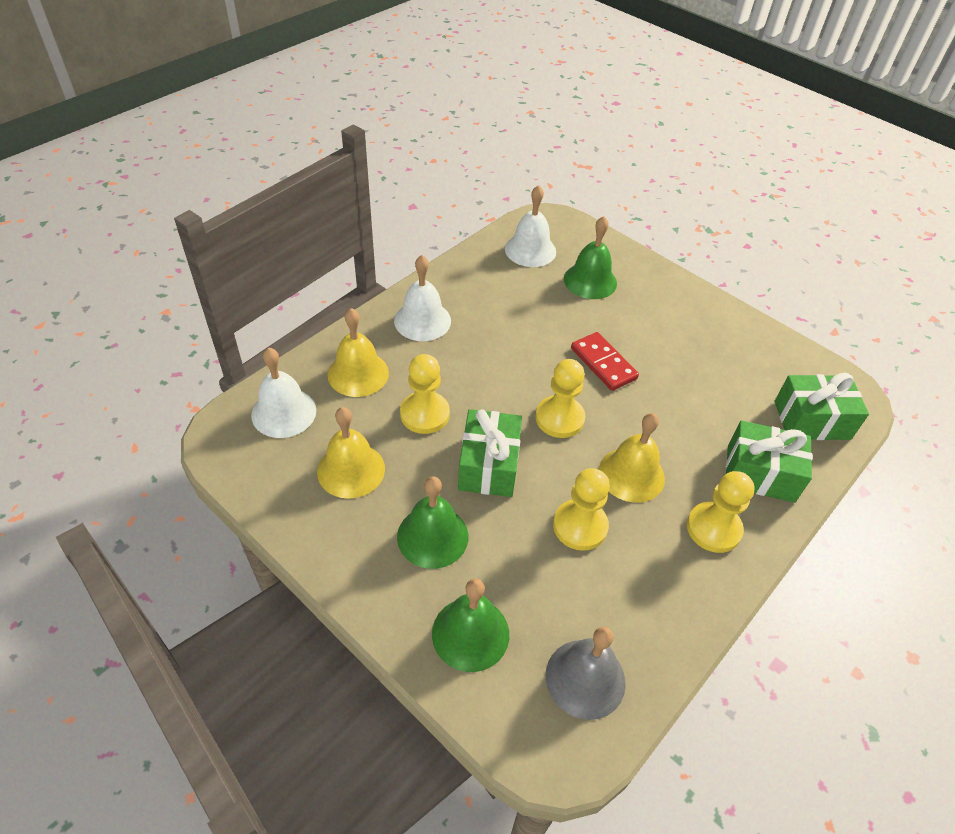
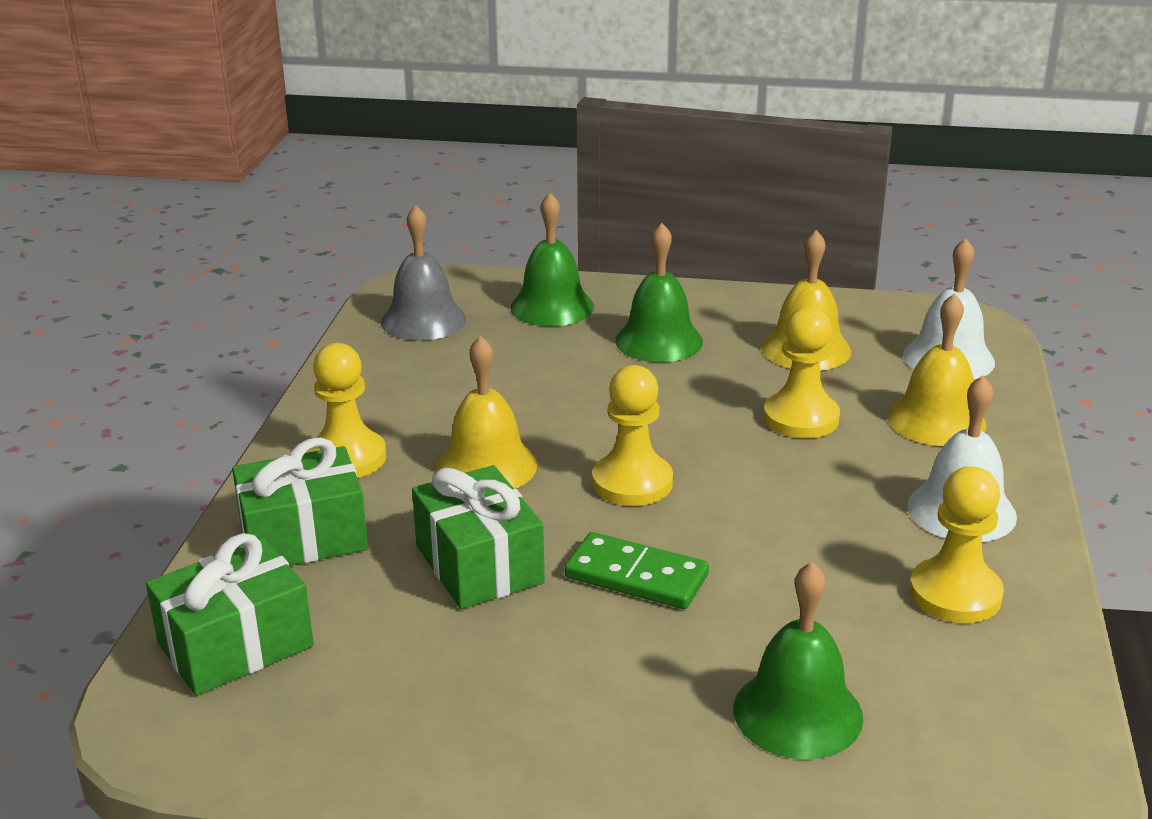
camera: 150 degrees right, 20 degrees down
(488, 465) = (668, 407): green gift -> green gift (479, 564)
(530, 250) = (977, 720): white bell -> none
(580, 526) = (512, 402): yellow pawn -> yellow pawn (955, 594)
(603, 363) = (636, 576): red domino -> green domino

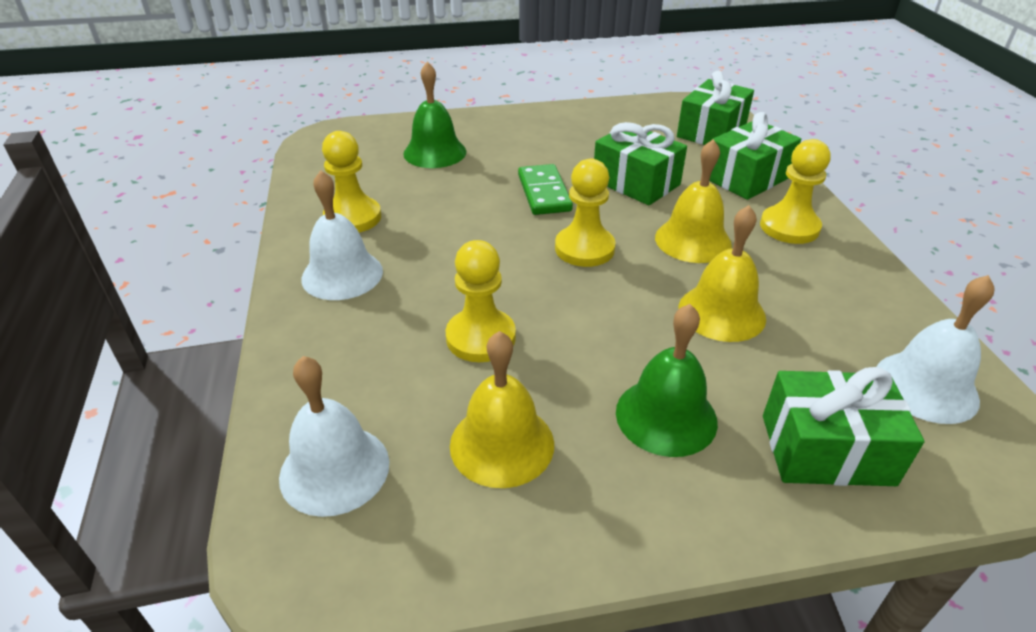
camera: 160 degrees right, 10 degrees up
(423, 320) = (926, 386): grey bell -> white bell
(552, 307) = (826, 449): green bell -> green gift
(636, 576) = (544, 193): green domino -> green domino turned 75 degrees clockwise
(936, 420) = (355, 364): yellow bell -> yellow bell (721, 312)

